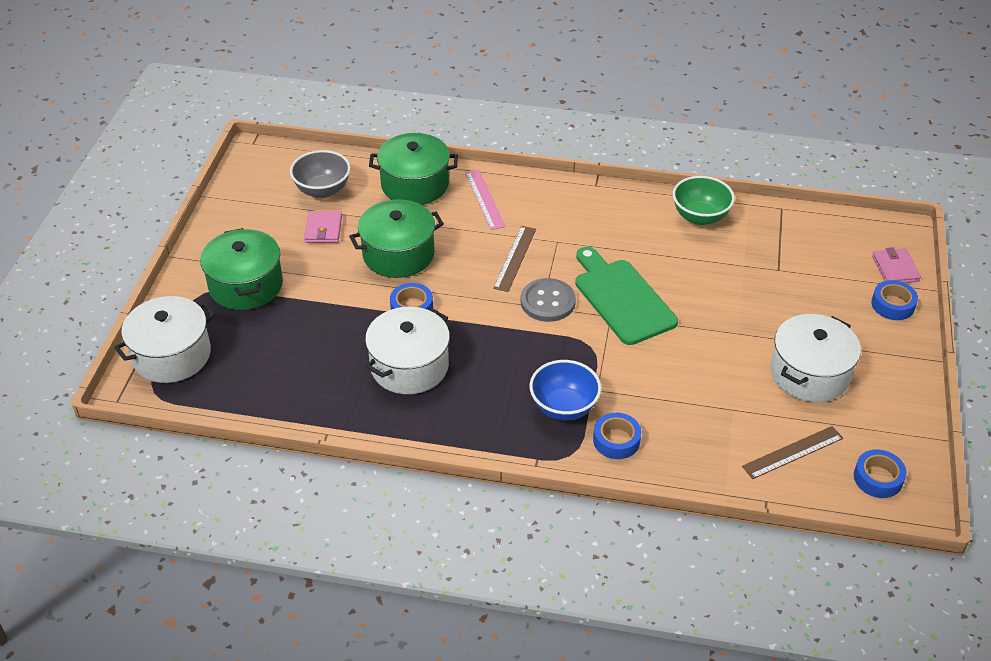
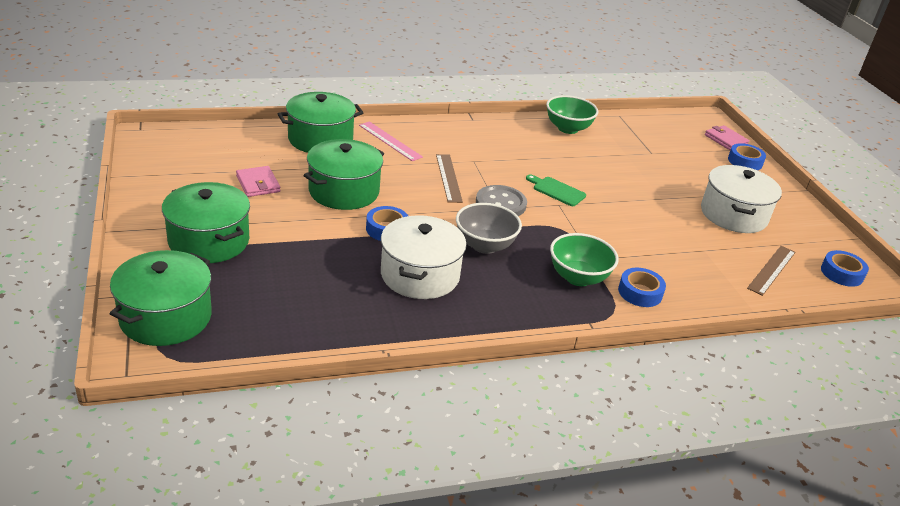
camera: 30 degrees left, 10 degrees down
(172, 355) = (166, 317): white pot -> green pot
(322, 190) = (236, 155): grey bowl -> grey bowl (484, 245)
(564, 407) = (578, 277): blue bowl -> green bowl
(622, 298) = (557, 191): green cutting board -> green cutting board, size x0.51

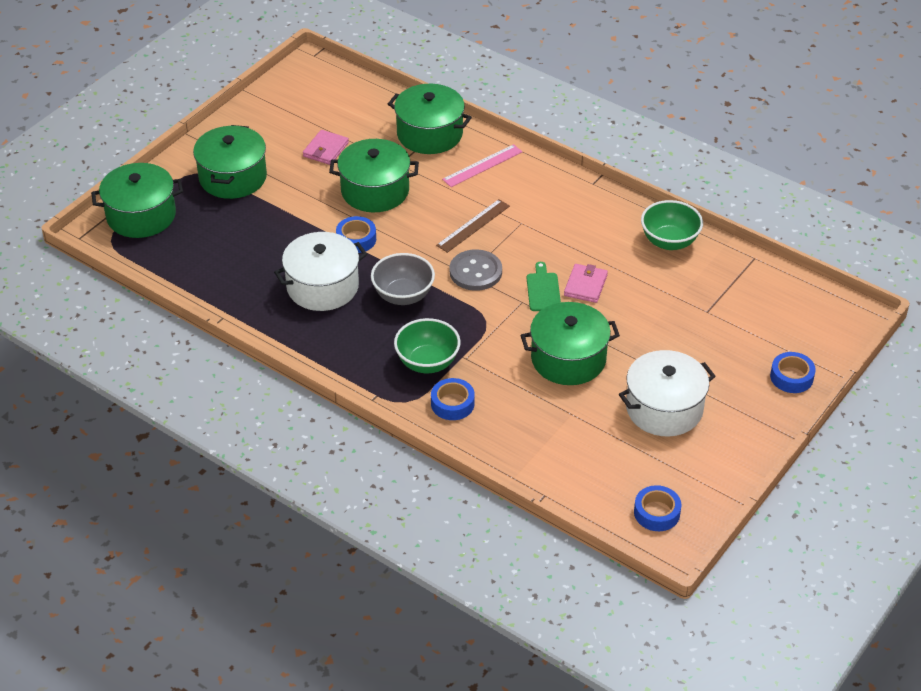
camera: 55 degrees right, 10 degrees up
(390, 141) = (482, 165): pink ruler -> pink ruler turned 45 degrees clockwise
(643, 220) = (568, 359): none -> green pot
(725, 140) = (821, 346): pink wallet -> pink wallet (585, 285)
(772, 270) = (597, 466): brown ruler -> none

